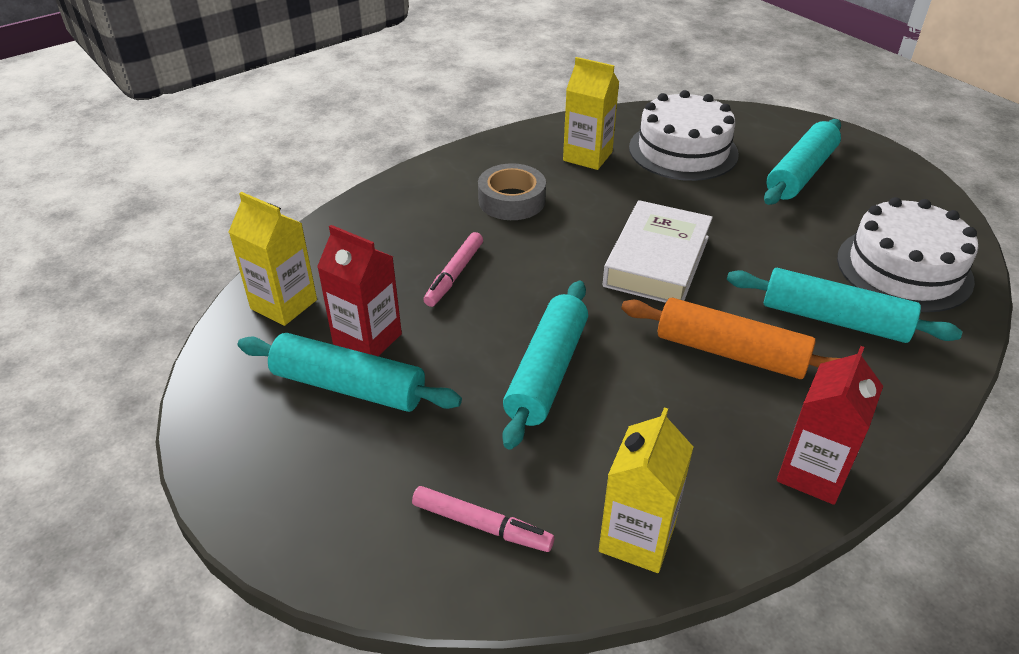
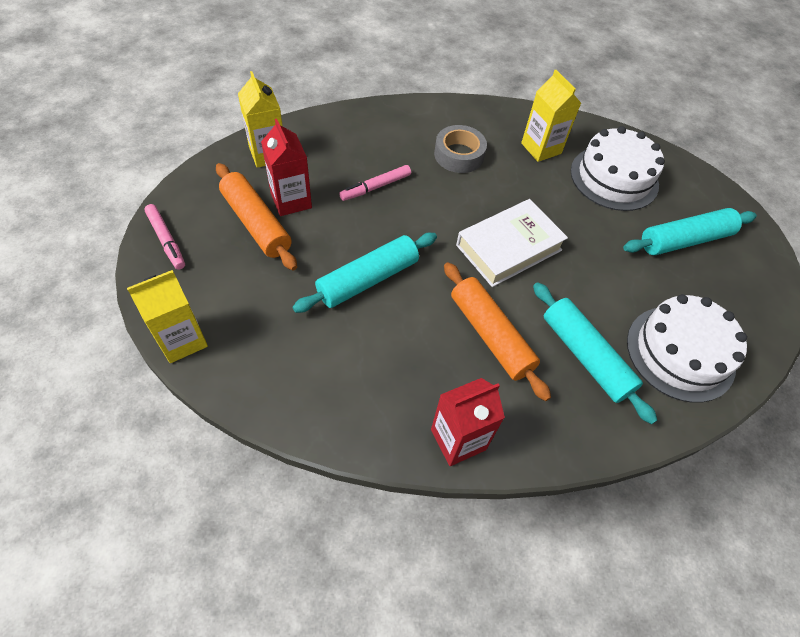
camera: 30 degrees right, 15 degrees up
(348, 387) = (256, 223): turquoise rolling pin -> orange rolling pin
(481, 525) = (248, 344): pink marker -> pink marker (166, 240)
(637, 538) = (319, 406): yellow carton -> yellow carton (182, 340)

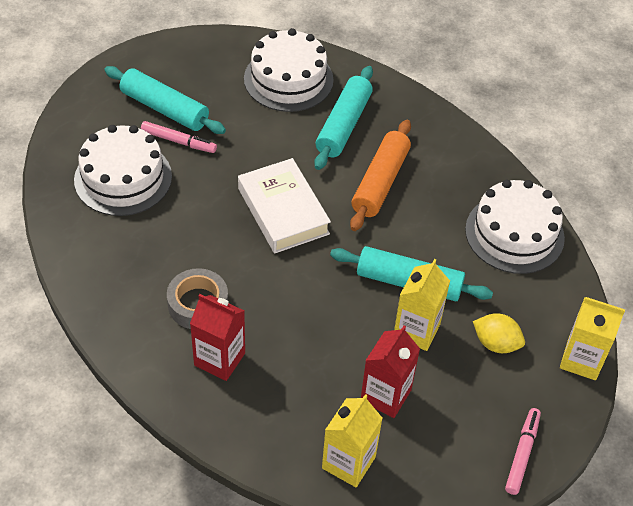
camera: 125 degrees left, 5 degrees down
(256, 223) = (437, 401): orange rolling pin -> none
(258, 293) = (496, 343): none -> yellow lemon
(344, 398) = (514, 233): none -> white cake
(375, 187) = (304, 342): pink marker -> pink marker (178, 141)
(458, 439) = (475, 161): red carton -> red carton (219, 359)
(509, 248) = (283, 211): white book -> white book turned 45 degrees clockwise
(541, 148) = (127, 246): yellow carton -> yellow carton (416, 330)

